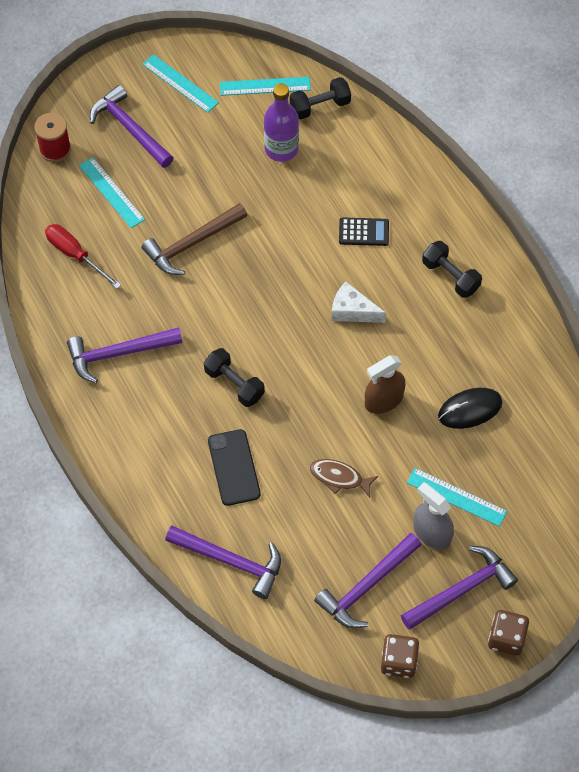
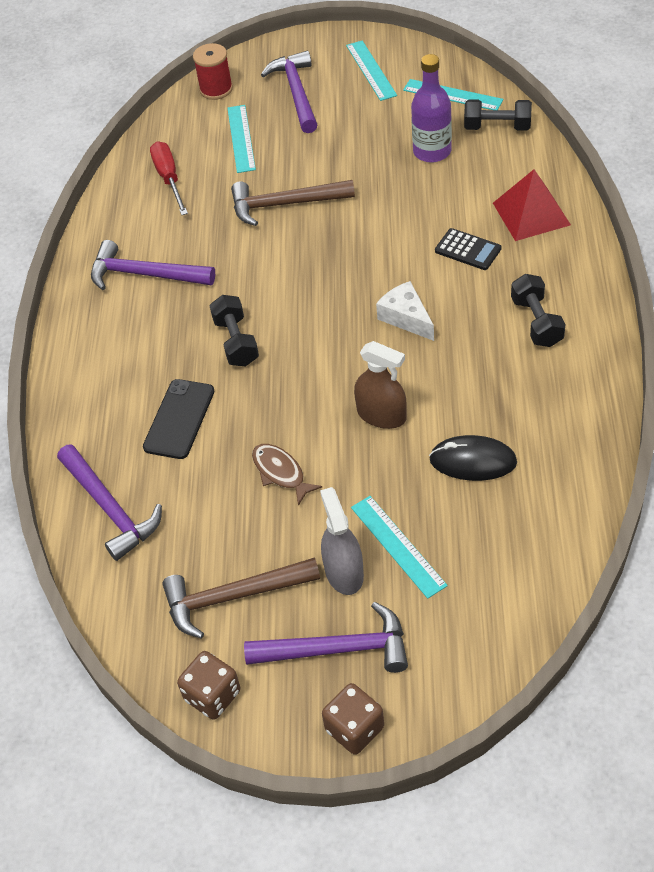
camera: 35 degrees right, 10 degrees down
(366, 586) = (233, 597): purple hammer -> brown hammer
(383, 400) = (381, 415): brown spray bottle -> brown spray bottle turned 150 degrees counterclockwise
(393, 180) = (531, 213): none -> red pyramid

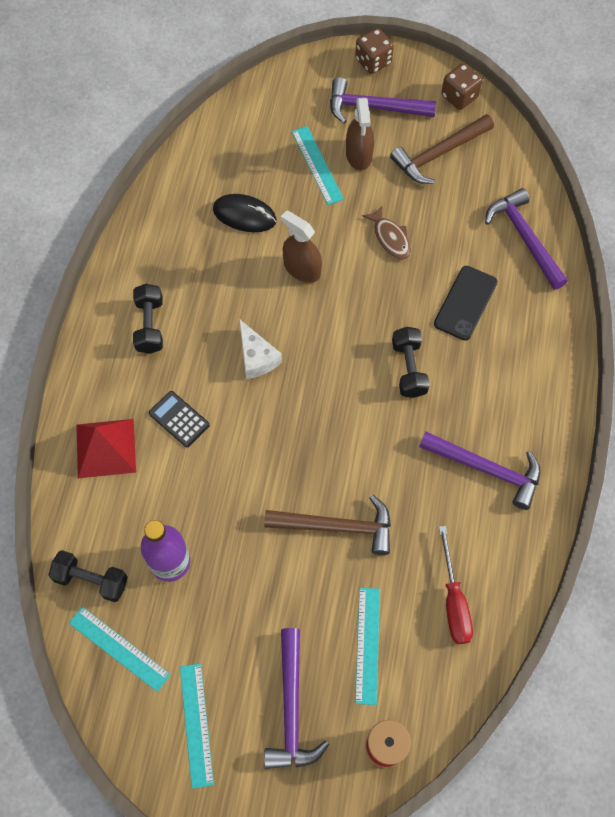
camera: 175 degrees left, 15 degrees up
(233, 597) = (438, 154): brown hammer -> brown hammer turned 150 degrees clockwise
(344, 572) = (359, 155): grey spray bottle -> brown spray bottle

